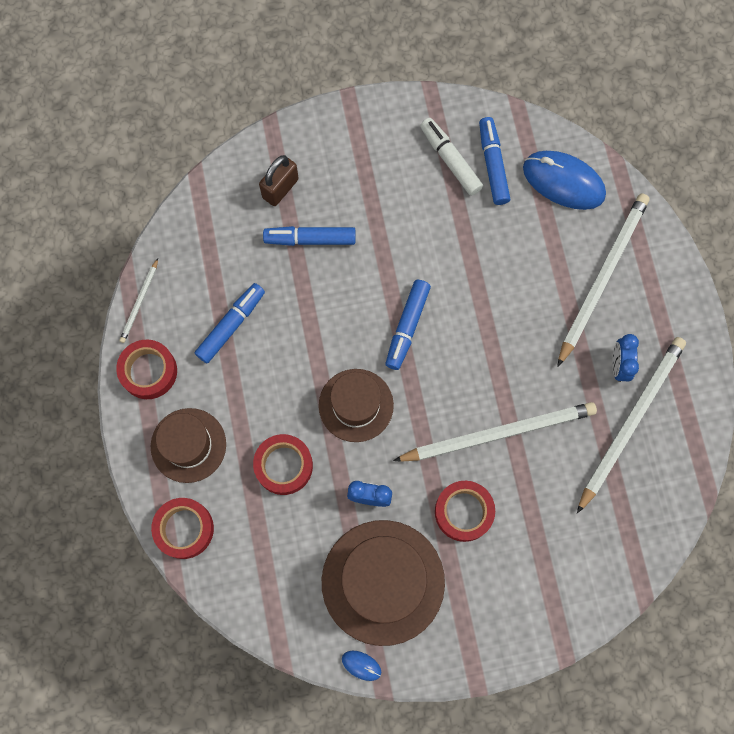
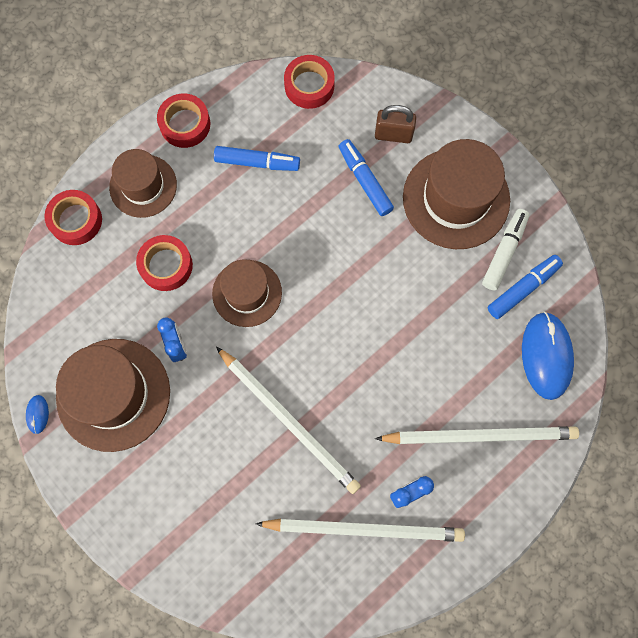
camera: 60 degrees right, 0 degrees up
(139, 302) = (236, 86): white pencil -> none
(376, 171) = (456, 199): none -> brown hat
(407, 327) = (336, 297): blue marker -> none
(463, 512) = (206, 428): red tape -> red tape (309, 86)

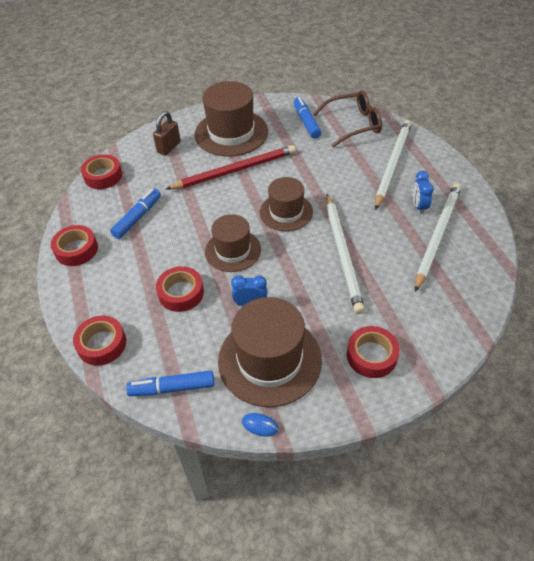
camera: 65 degrees left, 25 degrees down
(143, 186) = (106, 289): brown hat -> brown hat (286, 212)
(154, 499) = (371, 355): none -> red tape
(289, 421) = (342, 254): white pencil -> white pencil turned 105 degrees clockwise
(365, 181) = (191, 168): blue marker -> blue marker (172, 388)
(383, 236) = (235, 170): none -> red pencil
(504, 252) = (278, 123): white marker -> none
(546, 356) = (353, 124): blue mouse -> brown glasses

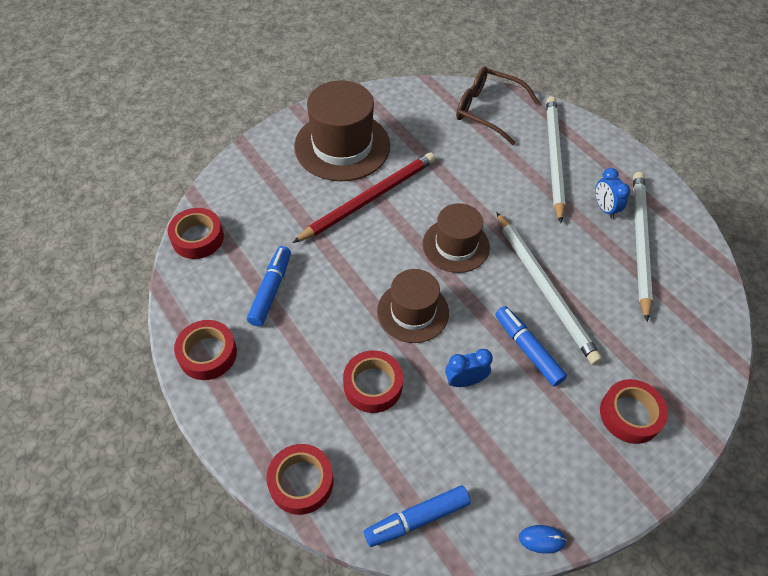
camera: 20 degrees left, 5 degrees up
(169, 147) = (269, 180): brown padlock -> none
(269, 360) = (518, 450): brown hat -> none
(306, 122) = (429, 116): blue marker -> blue marker (527, 349)
(353, 124) = (487, 110): brown glasses -> brown glasses turned 120 degrees counterclockwise

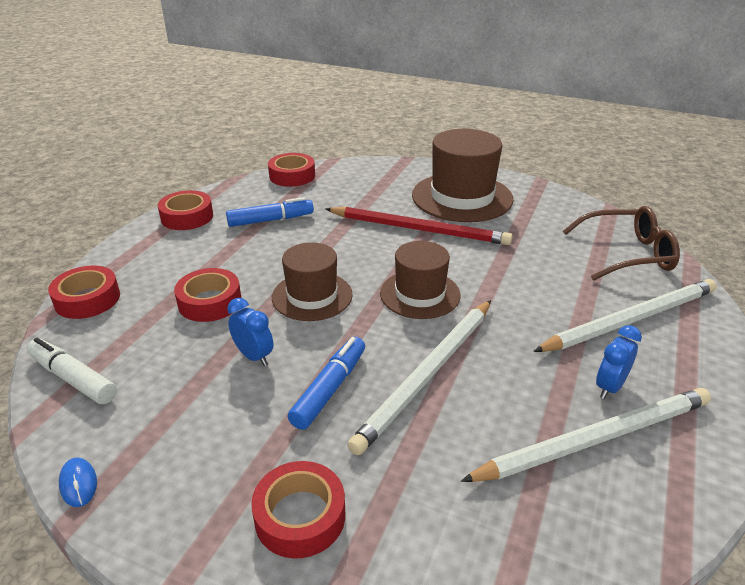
camera: 60 degrees right, 20 degrees down
(417, 519) = (73, 378): blue marker -> white marker
(487, 110) = (627, 254): brown glasses -> brown glasses turned 90 degrees clockwise

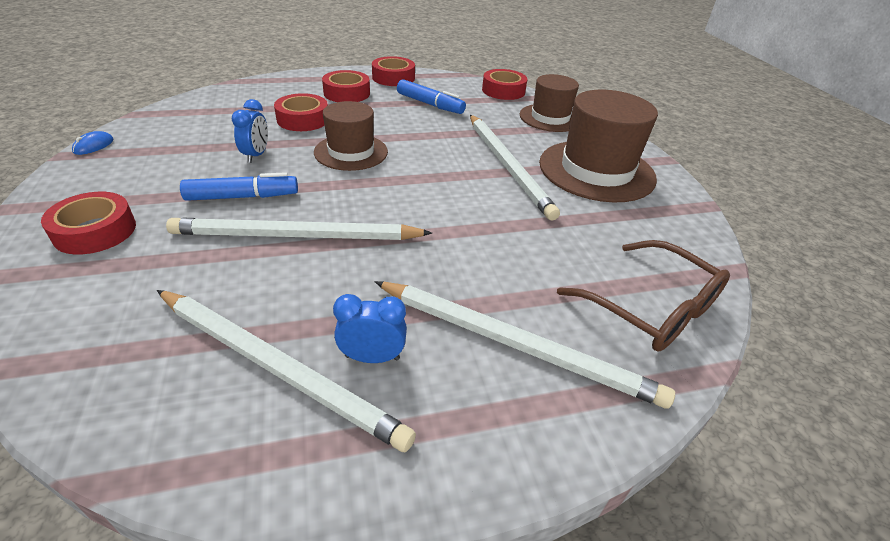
camera: 50 degrees right, 5 degrees up
(73, 378) = (186, 109): white marker -> none
(87, 299) = (266, 84): red tape -> red tape (347, 93)
(419, 229) = (507, 166): red pencil -> white pencil
(420, 294) = (408, 197): brown hat -> brown hat (550, 118)

